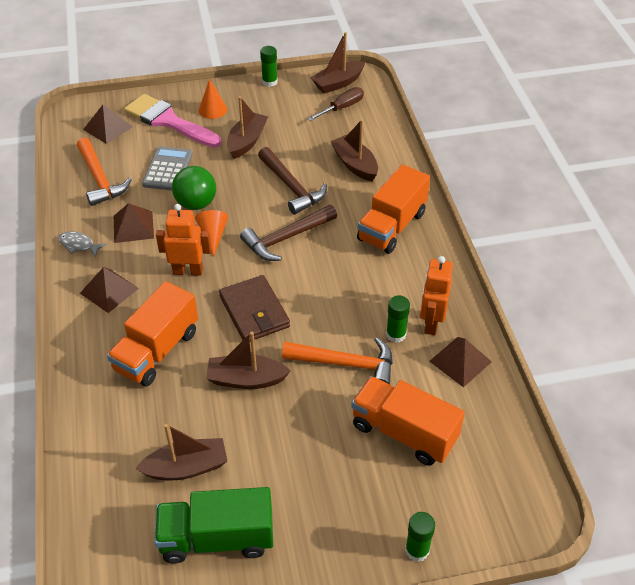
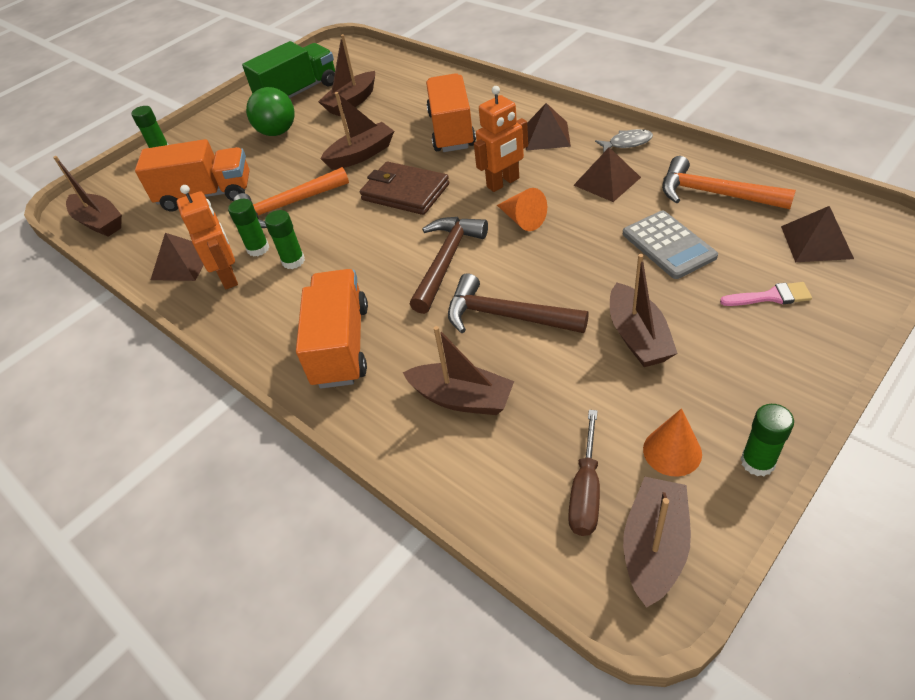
camera: 150 degrees right, 0 degrees up
(168, 121) = (771, 296): pink brush -> pink brush, size x0.46
(196, 204) = (582, 234): green ball -> green ball (277, 132)
(212, 109) = (751, 351): orange cone -> orange cone (672, 451)
(378, 305) = (293, 261): none -> green glue stick
(517, 470) = (99, 222): none -> brown boat

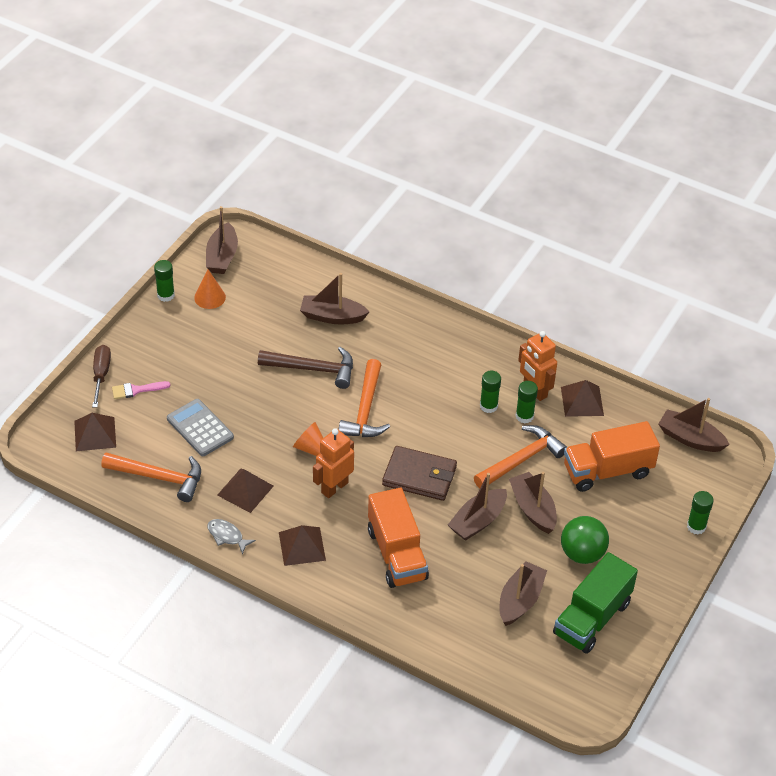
camera: 160 degrees right, 0 degrees up
(341, 345) = (422, 344): orange truck -> none
(446, 261) = (365, 409): brown hammer -> orange hammer
(585, 492) = (256, 276): brown screwdriver -> brown screwdriver (101, 374)
(627, 143) = (227, 536): grey fish -> grey fish turned 60 degrees clockwise
(637, 337) = (225, 359): brown boat -> brown boat (533, 509)

